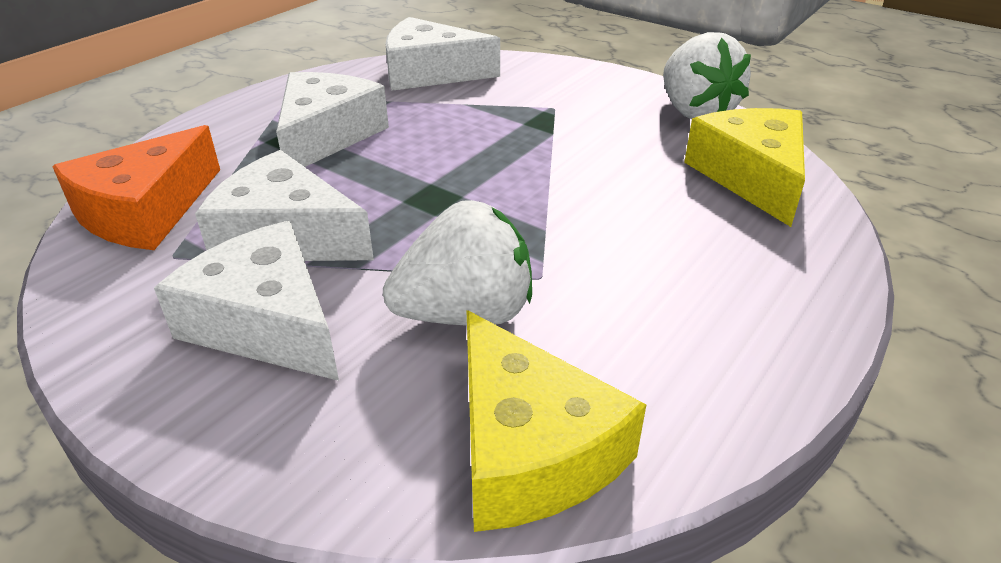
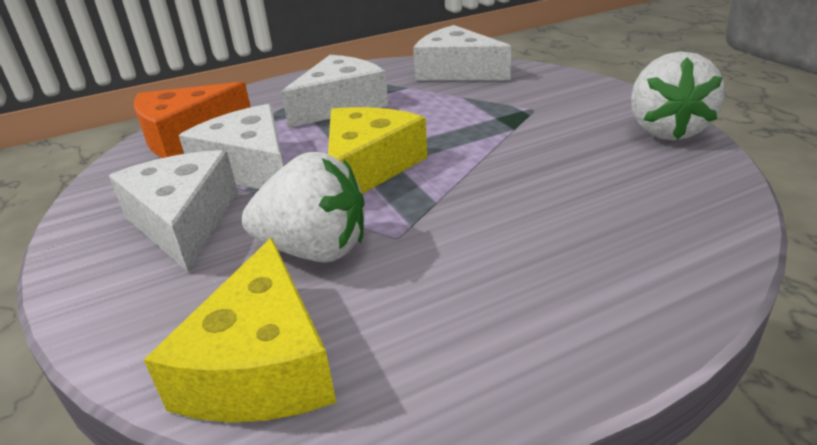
camera: 30 degrees right, 5 degrees down
(751, 176) = (673, 195): yellow cheese -> yellow cheese (368, 167)

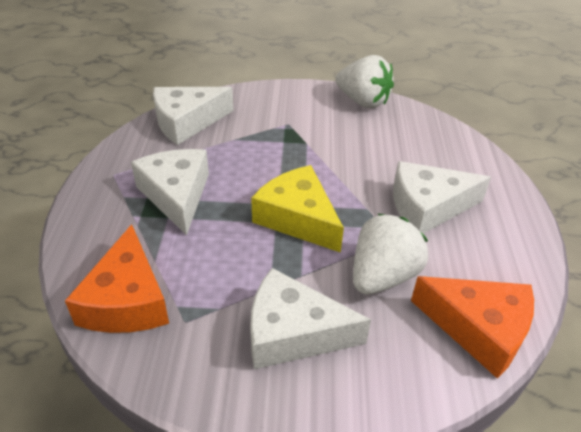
camera: 65 degrees left, 10 degrees up
(250, 167) = (238, 275): white cheese -> white cheese (428, 207)
(262, 364) = (478, 329): yellow cheese -> orange cheese

